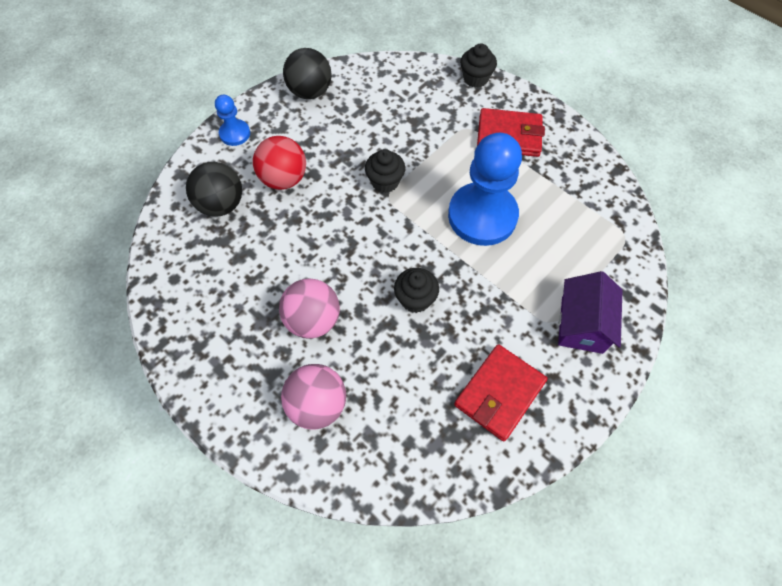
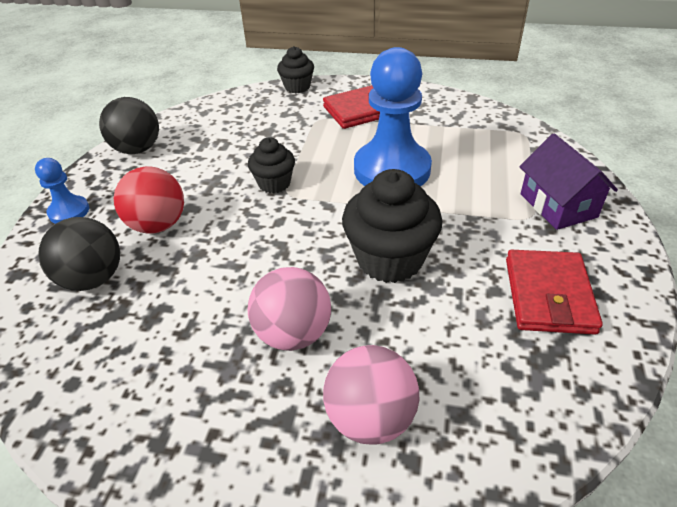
camera: 30 degrees left, 20 degrees down
(415, 299) = (390, 259): black cupcake -> black cupcake, size x1.72

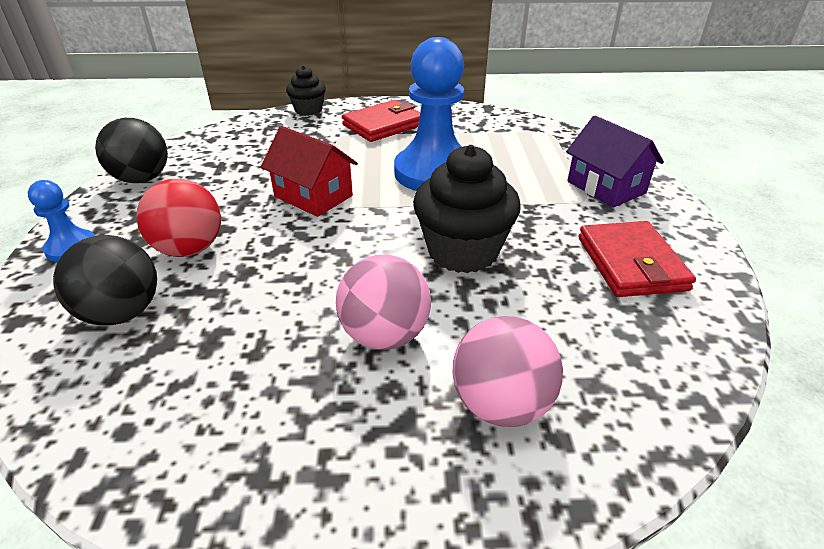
camera: 15 degrees left, 5 degrees down
(274, 183) = (313, 196): black cupcake -> red house

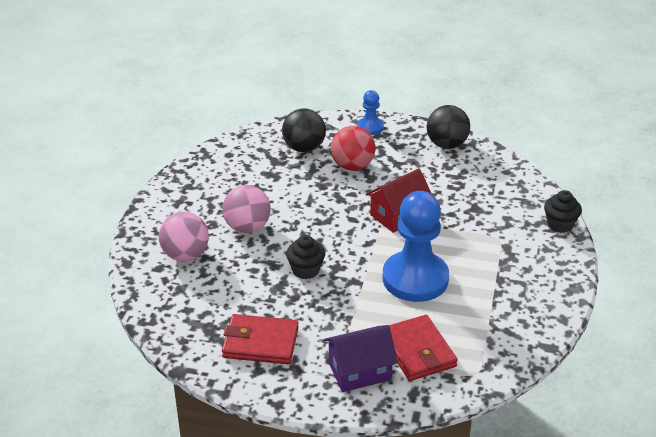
camera: 105 degrees right, 0 degrees up
(383, 125) = (516, 266): red wallet -> red wallet (417, 351)
(463, 251) = (306, 270): black cupcake -> black cupcake, size x0.58

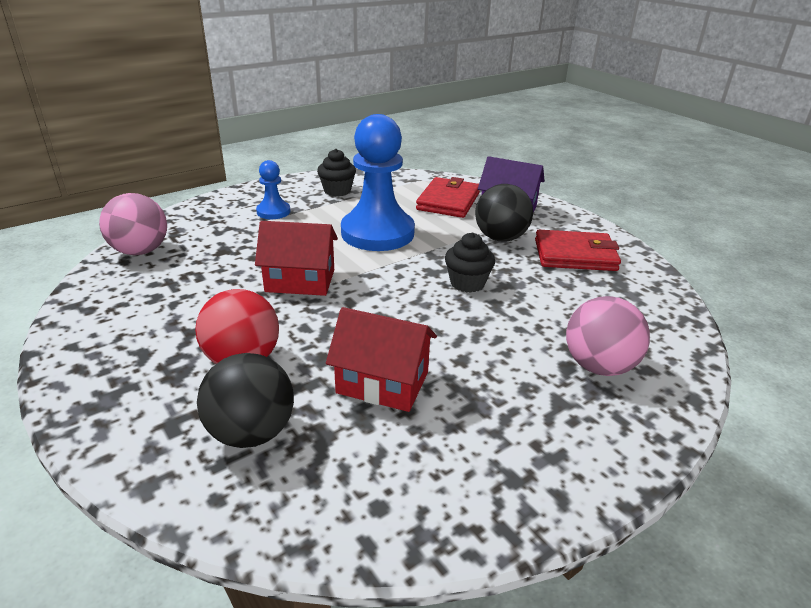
camera: 140 degrees left, 5 degrees down
(247, 227) = (483, 357): pink ball -> pink ball (140, 251)
(260, 342) = (575, 255): red wallet -> red wallet turned 45 degrees counterclockwise
(279, 190) = (382, 382): none -> red house
(370, 127) = (110, 405): blue pawn -> blue pawn (273, 212)
(446, 144) = (97, 319): black ball -> black ball (500, 238)
(560, 224) = (195, 209): black cupcake -> black cupcake (337, 191)

